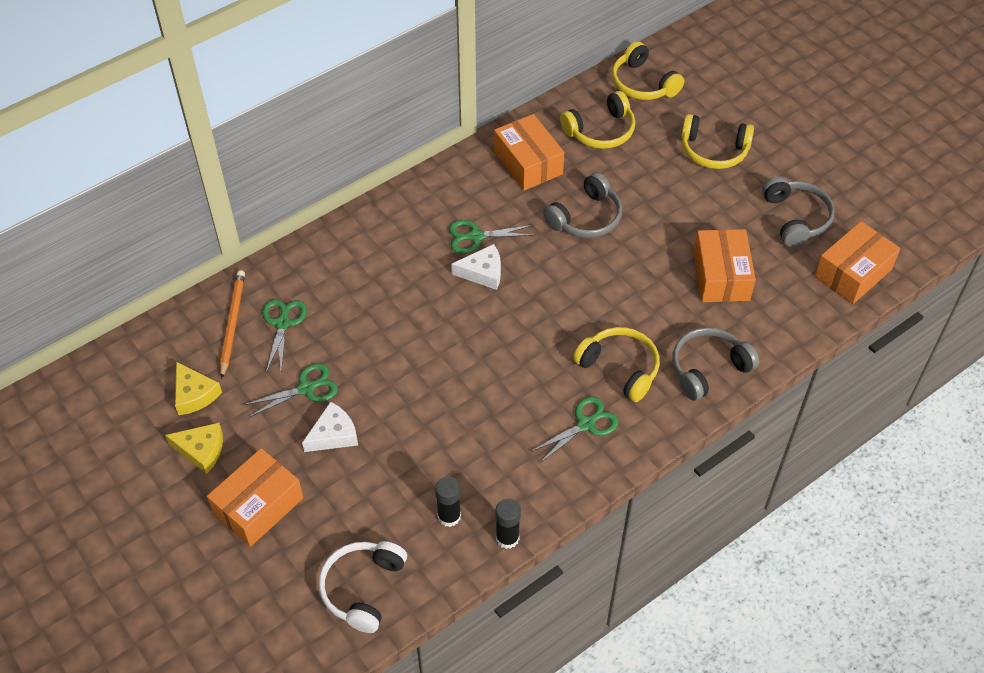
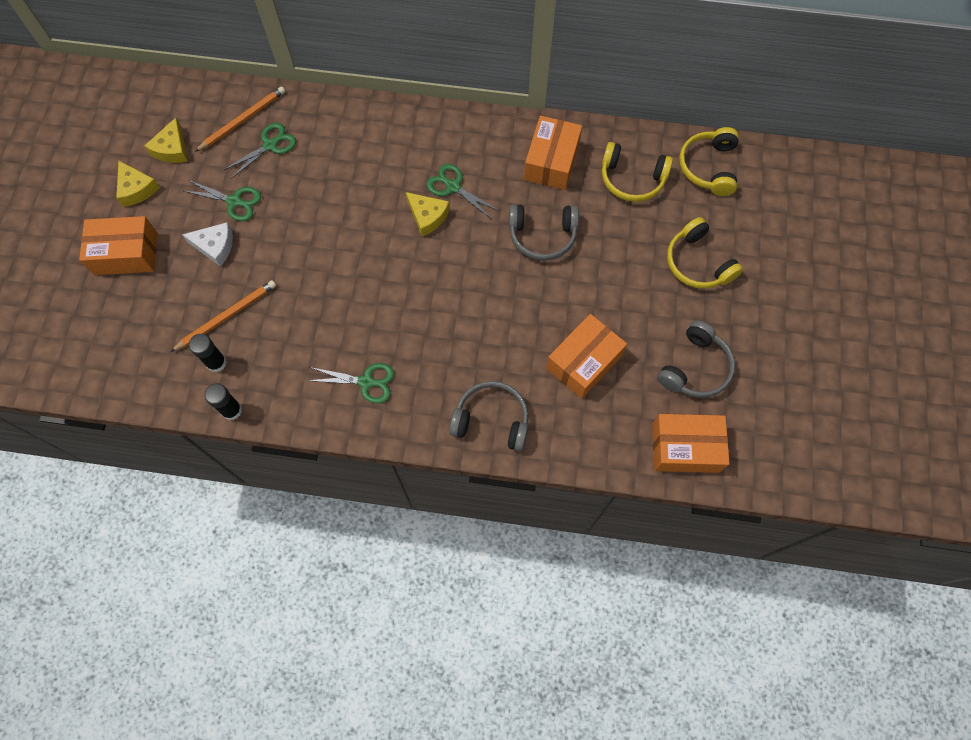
camera: 45 degrees right, 15 degrees up
(362, 588) = (120, 360): white headphones -> none
(413, 476) = (227, 316): none -> orange pencil
(483, 272) = (427, 216): white cheese -> yellow cheese
(620, 368) = (434, 364): yellow headphones -> none

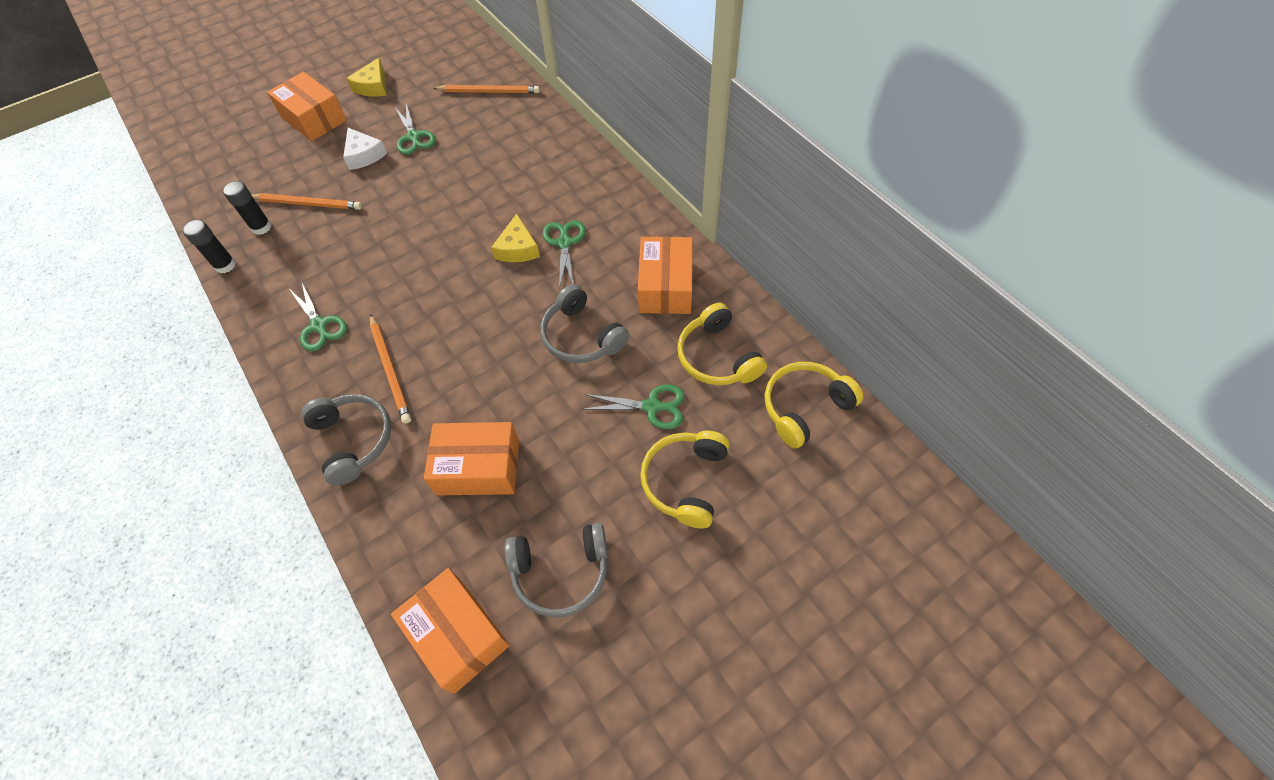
camera: 50 degrees right, 10 degrees down
(172, 149) = (425, 78): yellow cheese -> none
(270, 145) = (483, 119): green scissors -> green scissors (652, 407)
(454, 362) = (390, 370): none -> orange pencil
(551, 162) = (665, 286): orange box -> orange box turned 60 degrees counterclockwise

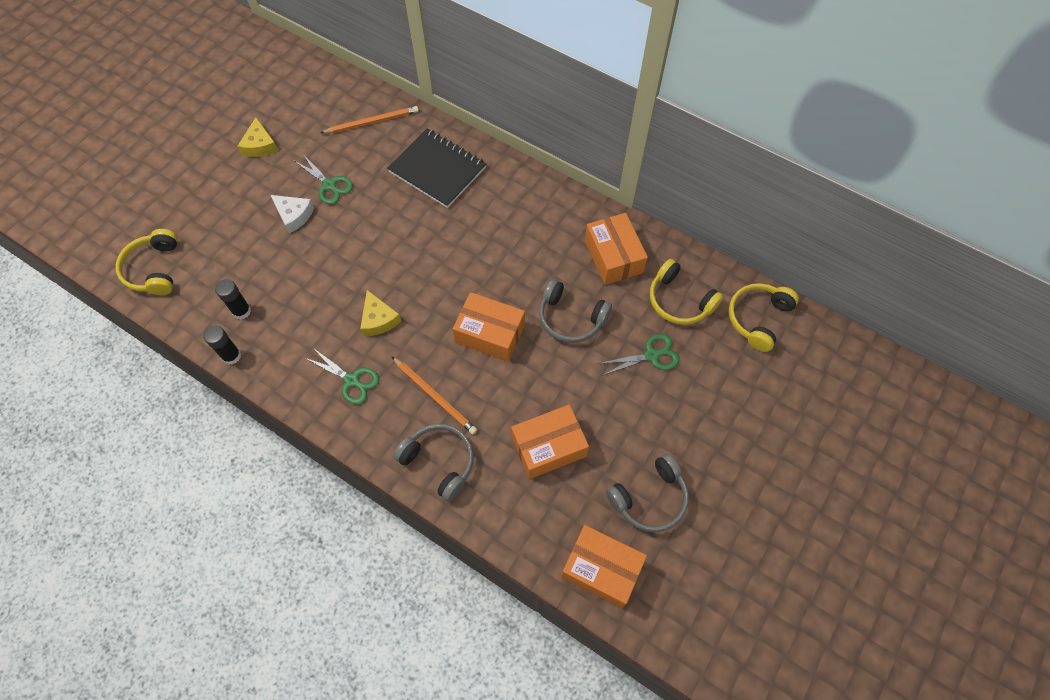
camera: 25 degrees left, 5 degrees up
(308, 204) = (271, 276): orange pencil -> none
(314, 119) = (223, 193): orange box -> orange box (490, 333)
(518, 248) = (479, 261): yellow cheese -> yellow cheese (378, 319)
(526, 150) = (437, 170): none -> black notebook
(564, 242) = (515, 244): green scissors -> none
(685, 481) = (702, 402): yellow headphones -> yellow headphones (154, 269)

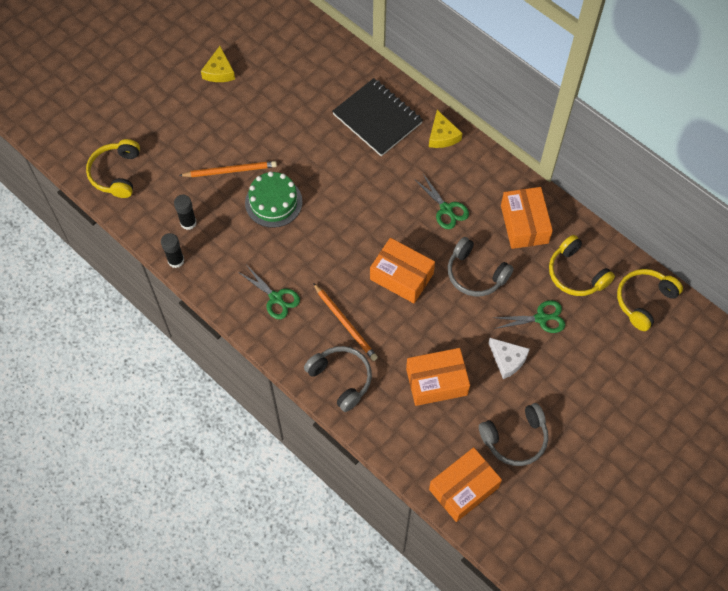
camera: 10 degrees right, 0 degrees up
(294, 215) = (242, 142): white cheese -> white cheese (507, 360)
(329, 185) = (277, 119): green scissors -> green scissors (446, 209)
(336, 274) = (273, 202): none -> green cake
(372, 122) = (324, 63): orange pencil -> orange pencil (230, 170)
(378, 319) = (306, 248): yellow cheese -> yellow cheese (442, 136)
(601, 569) = (463, 488): orange box -> orange box turned 75 degrees counterclockwise

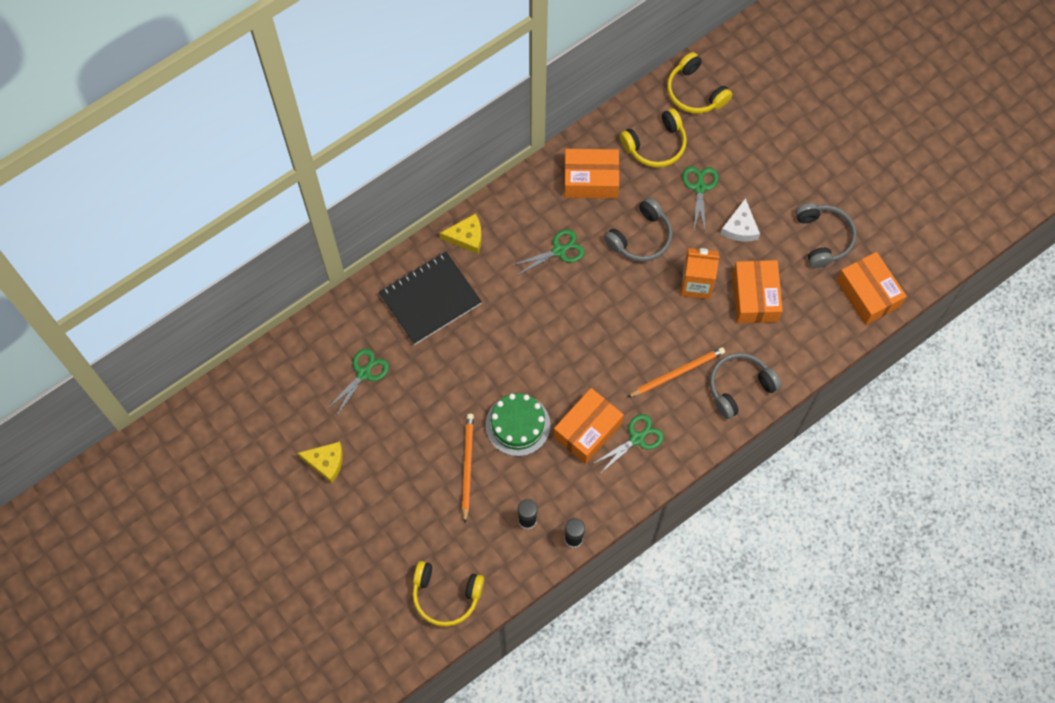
camera: 80 degrees left, 5 degrees up
(301, 83) = (364, 373): none -> green scissors
(401, 276) = (632, 309): orange box -> orange box (587, 430)
(439, 328) = (696, 284): none -> orange carton
(507, 360) = (740, 227): white cheese -> white cheese turned 135 degrees clockwise

